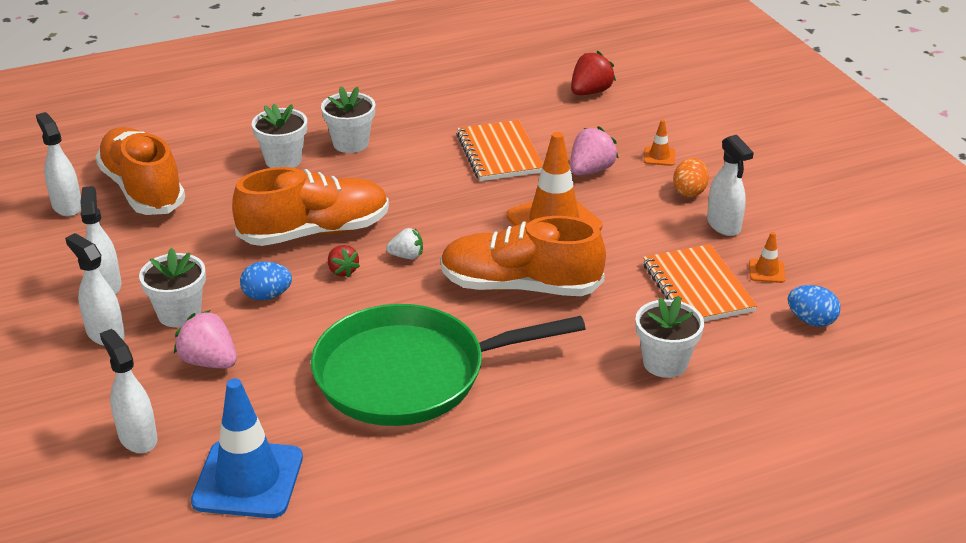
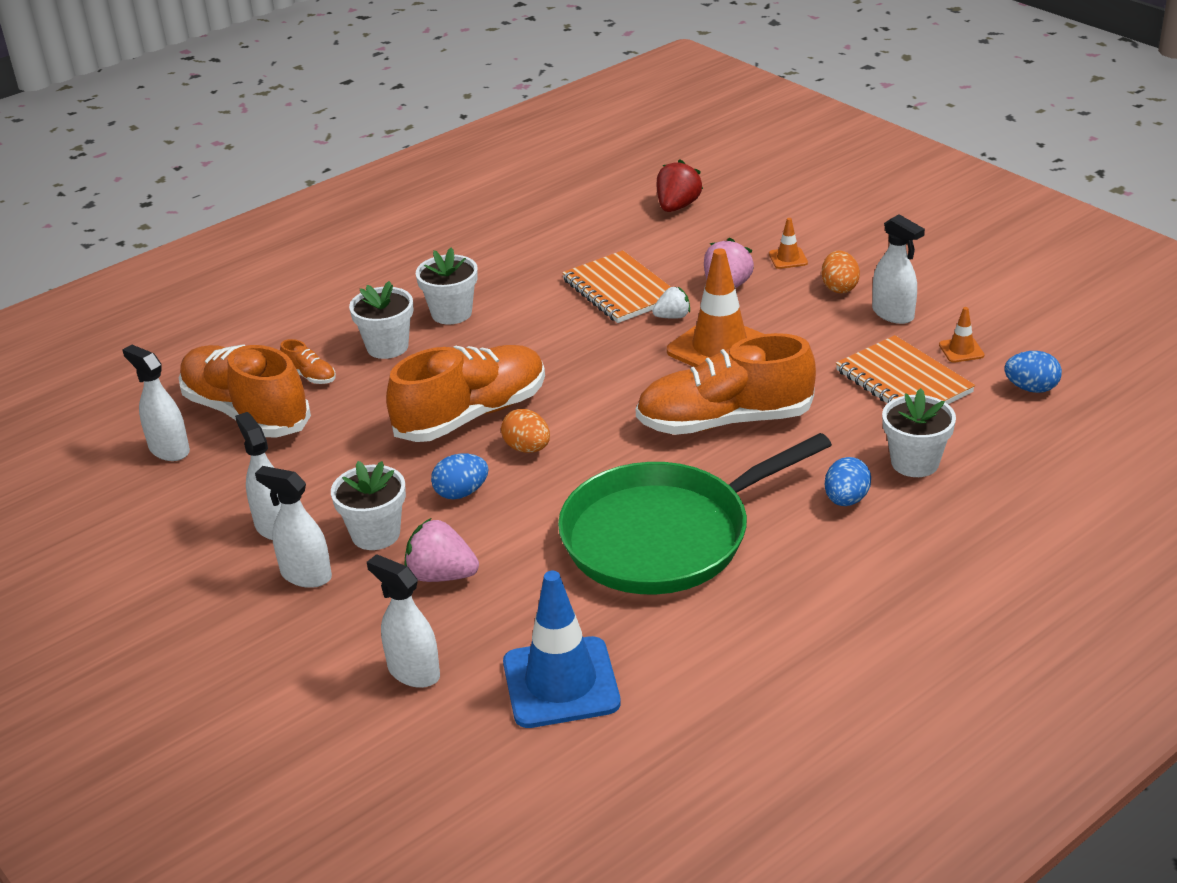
camera: 15 degrees left, 0 degrees up
(209, 171) = (310, 376): none -> orange shoe
(342, 271) = (527, 448): red strawberry -> orange egg
(406, 256) = (587, 417): white strawberry -> white strawberry (672, 316)
(584, 381) = (846, 500): none -> blue egg

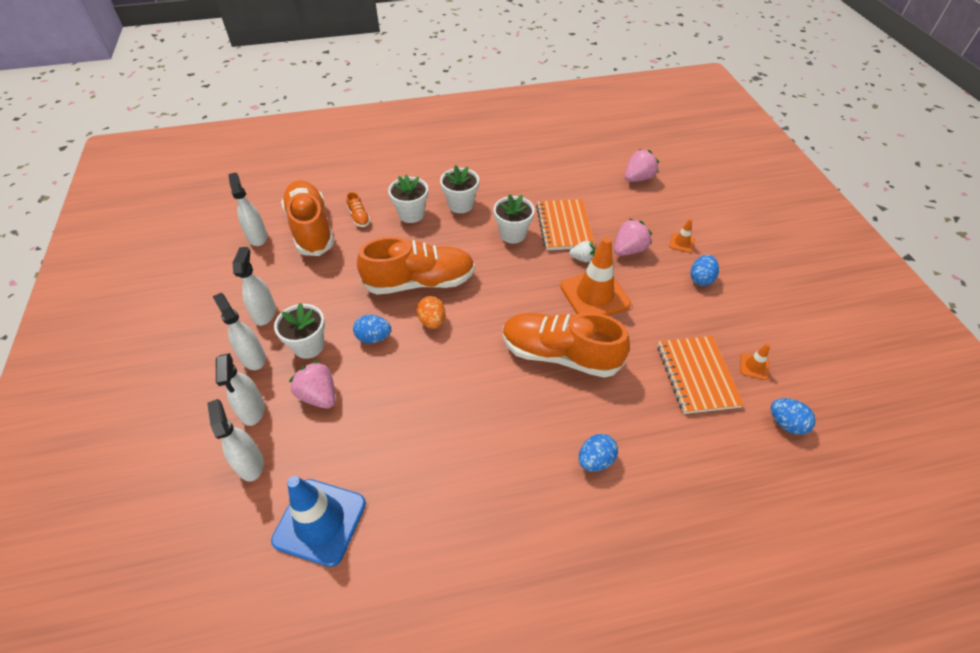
camera: 25 degrees right, 15 degrees up
(664, 536) = (461, 431): green pan -> none
(677, 206) = (638, 178): red strawberry -> pink strawberry
(839, 287) = (701, 279): orange egg -> blue egg
(893, 314) = (724, 315): white spray bottle -> white spray bottle (252, 410)
(914, 462) = (662, 450): white flower pot -> white flower pot (512, 234)

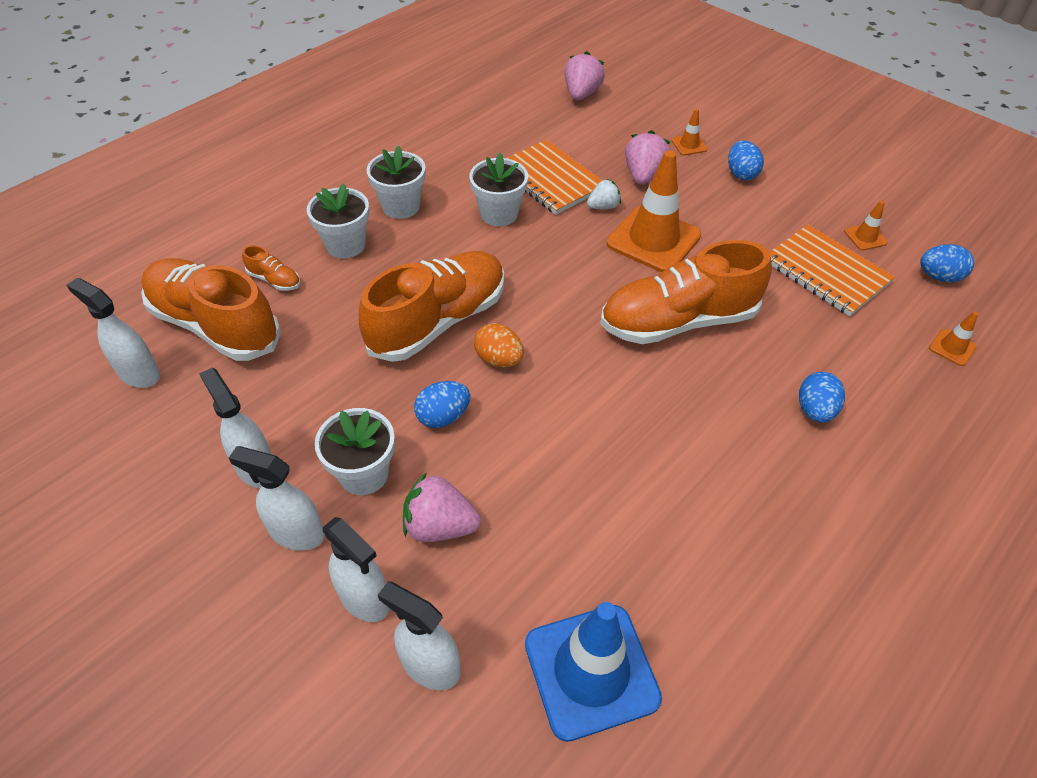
camera: 35 degrees left, 0 degrees up
(743, 478) = (952, 347): none -> orange traffic cone

